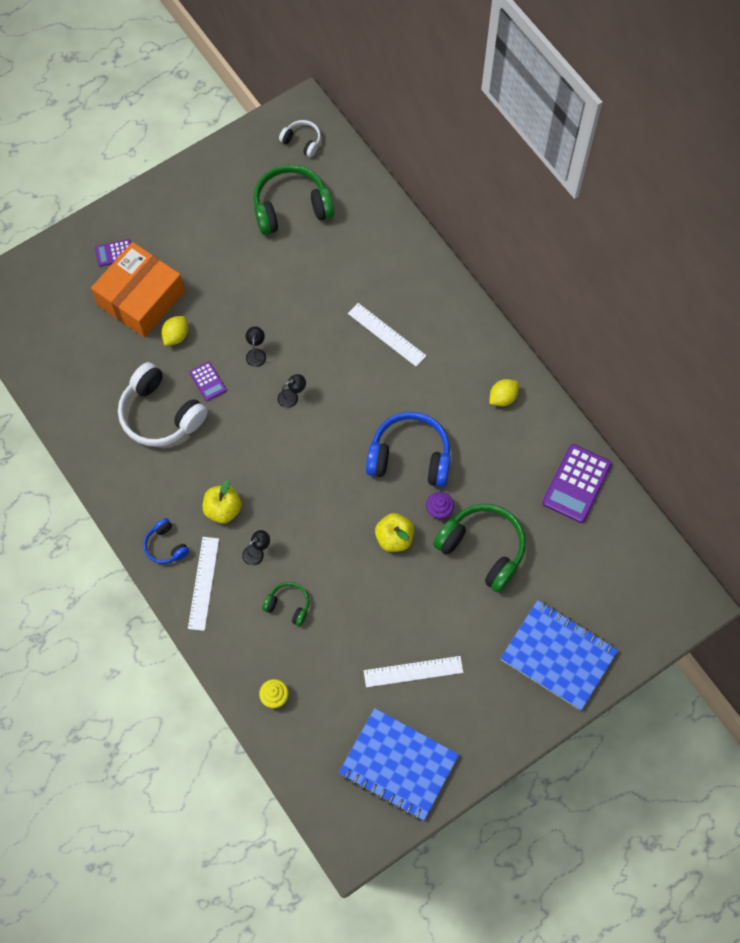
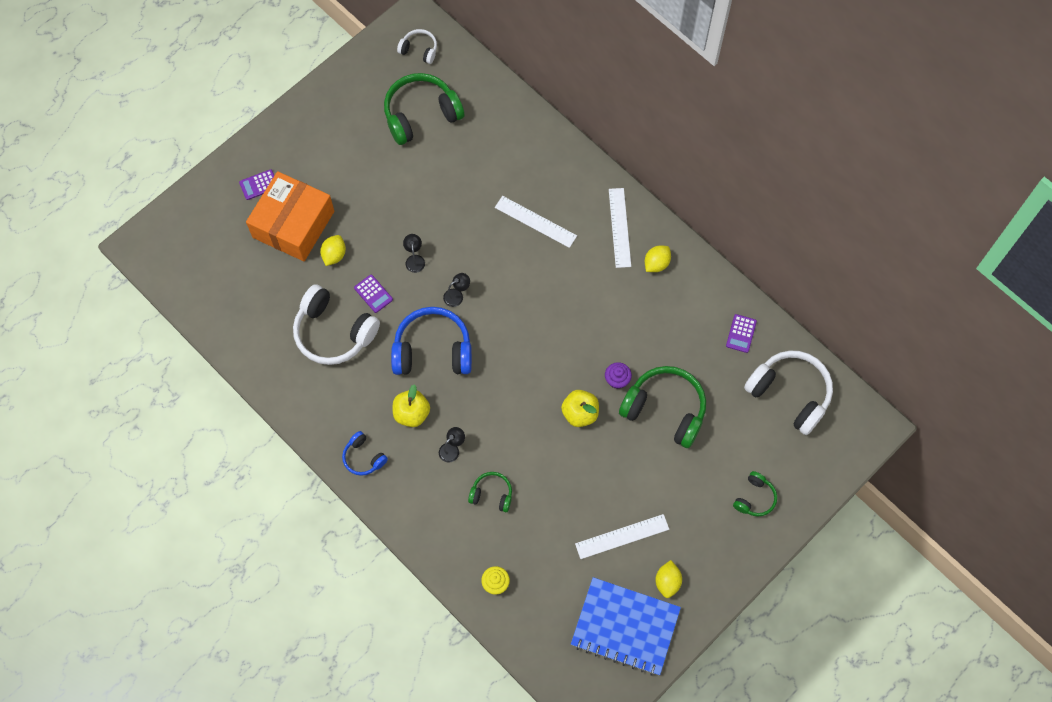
camera: 10 degrees left, 0 degrees up
(203, 583) = (406, 487): white ruler -> white ruler (619, 227)
(410, 457) = (580, 334): blue headphones -> blue headphones (433, 350)
(451, 726) = (667, 582): none -> yellow lemon
(558, 656) = (754, 498): blue notebook -> green headphones
(576, 484) = (741, 333): purple calculator -> purple calculator, size x0.53
(616, 554) = (790, 394): none -> white headphones

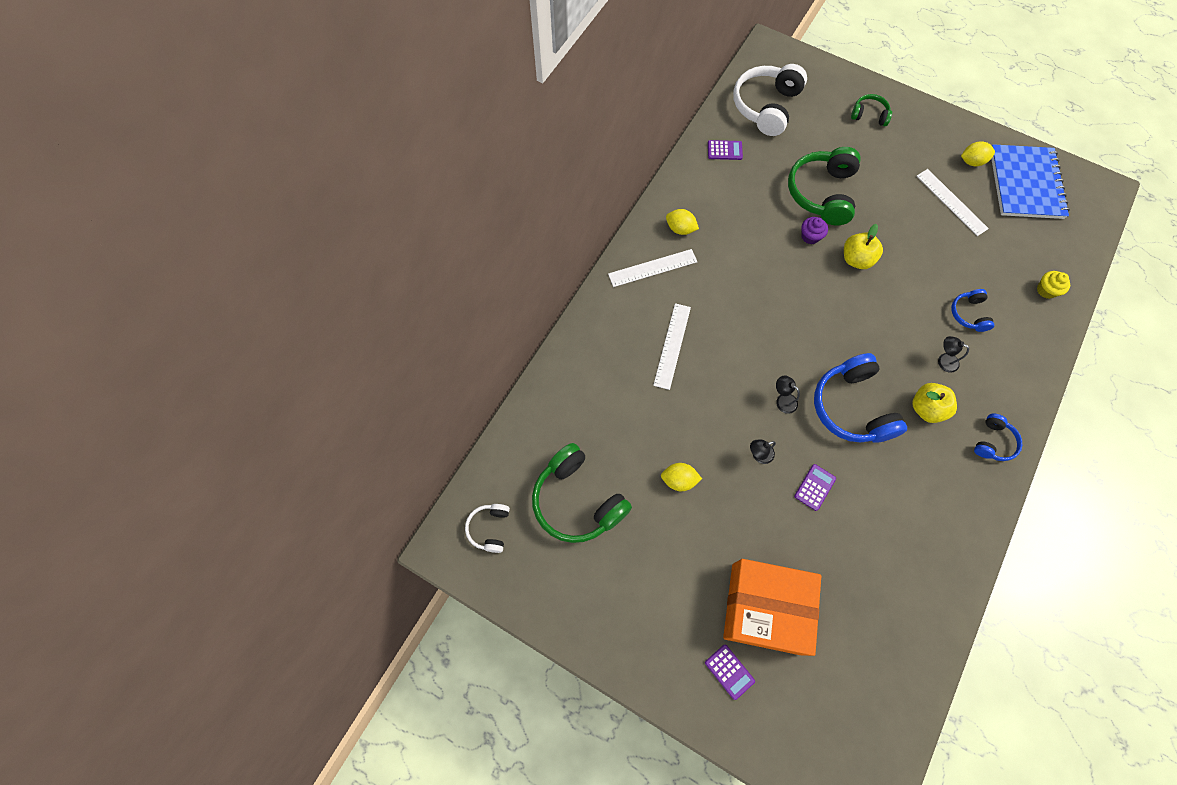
camera: 105 degrees left, 0 degrees up
(334, 255) = (786, 546): yellow lemon -> yellow lemon (679, 480)
(334, 332) = (876, 516): white headphones -> none
(492, 494) = (968, 314): green headphones -> blue headphones

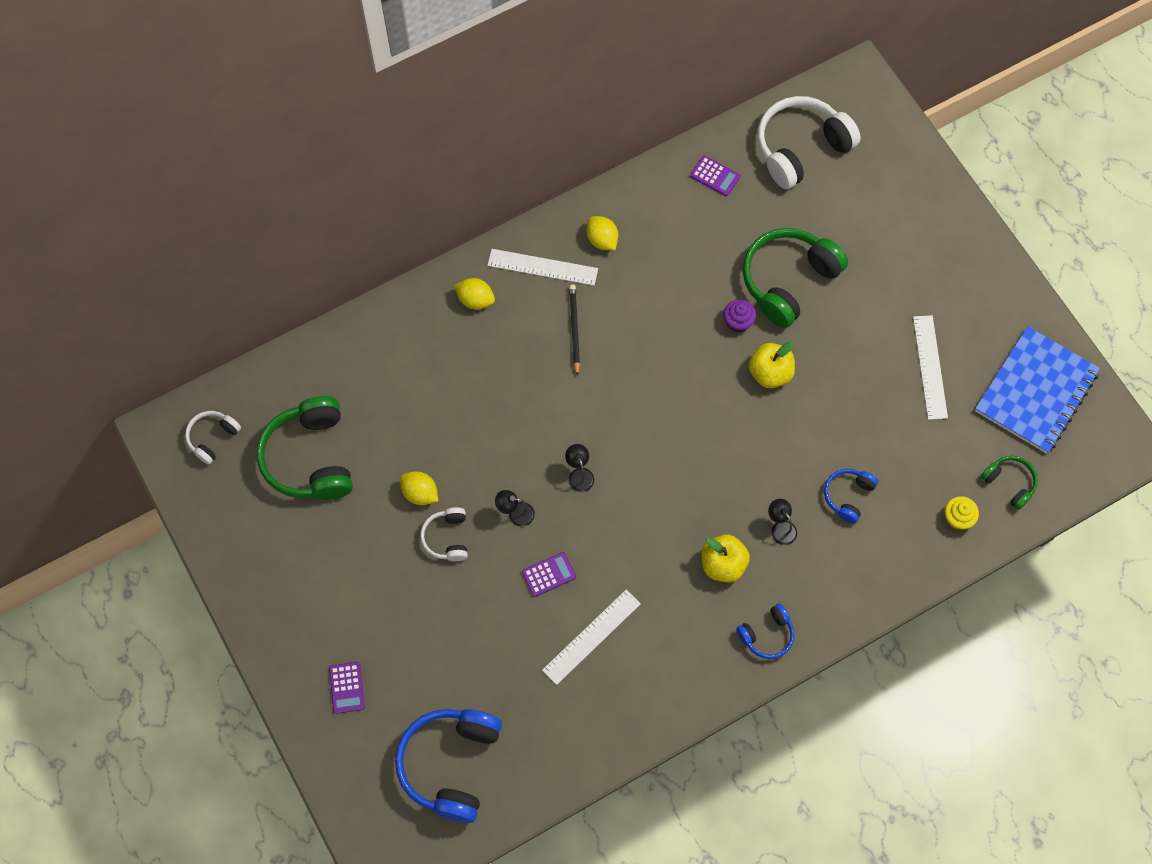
camera: 30 degrees right, 0 degrees up
(672, 345) = (506, 359): white ruler -> white ruler (591, 636)
(705, 299) = (574, 329): none -> black pencil
(722, 503) = (447, 538): none -> white headphones
(765, 608) = (420, 654): orange box -> none
(851, 407) = (645, 520): blue headphones -> blue headphones (450, 764)
(869, 115) = (914, 218): green headphones -> green headphones (1009, 483)
(971, 161) = (992, 334): yellow lemon -> yellow lemon (475, 300)

